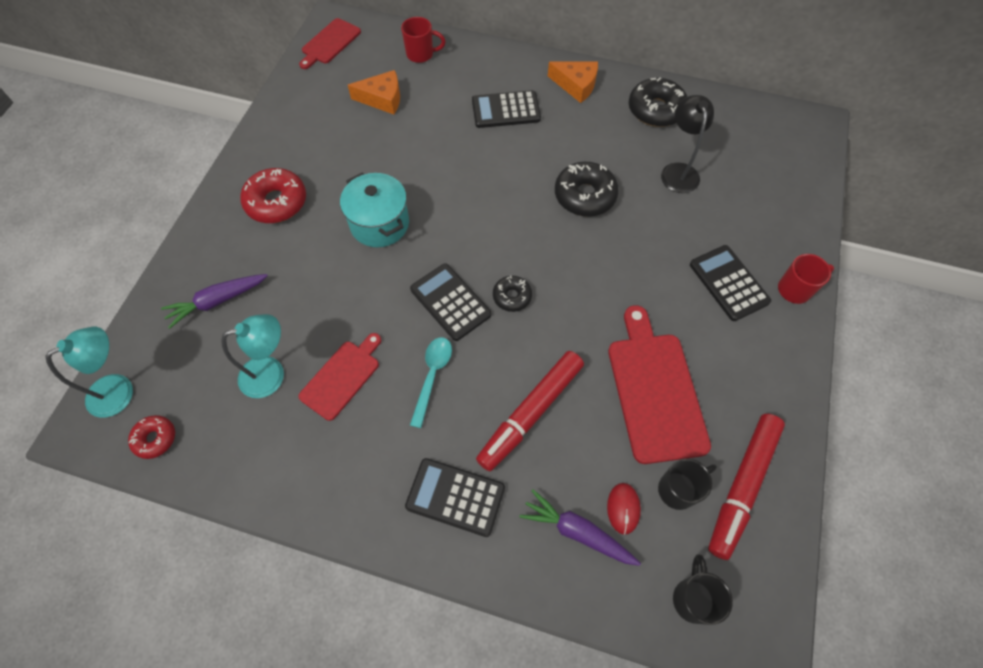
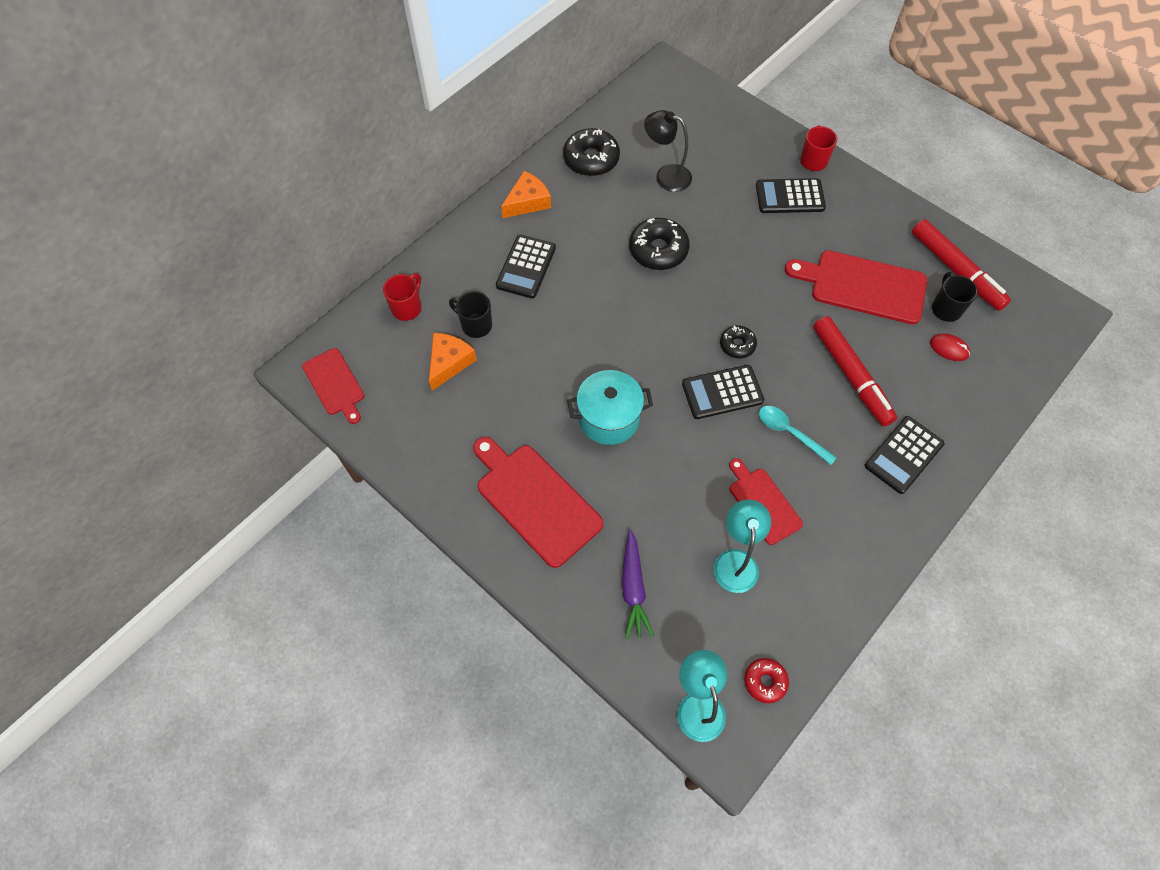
camera: 65 degrees left, 0 degrees up
(276, 202) = (535, 501): red donut -> red cutting board
(577, 532) = (957, 385): purple carrot -> none
(692, 598) = (1025, 337): black mug -> black mug (475, 325)

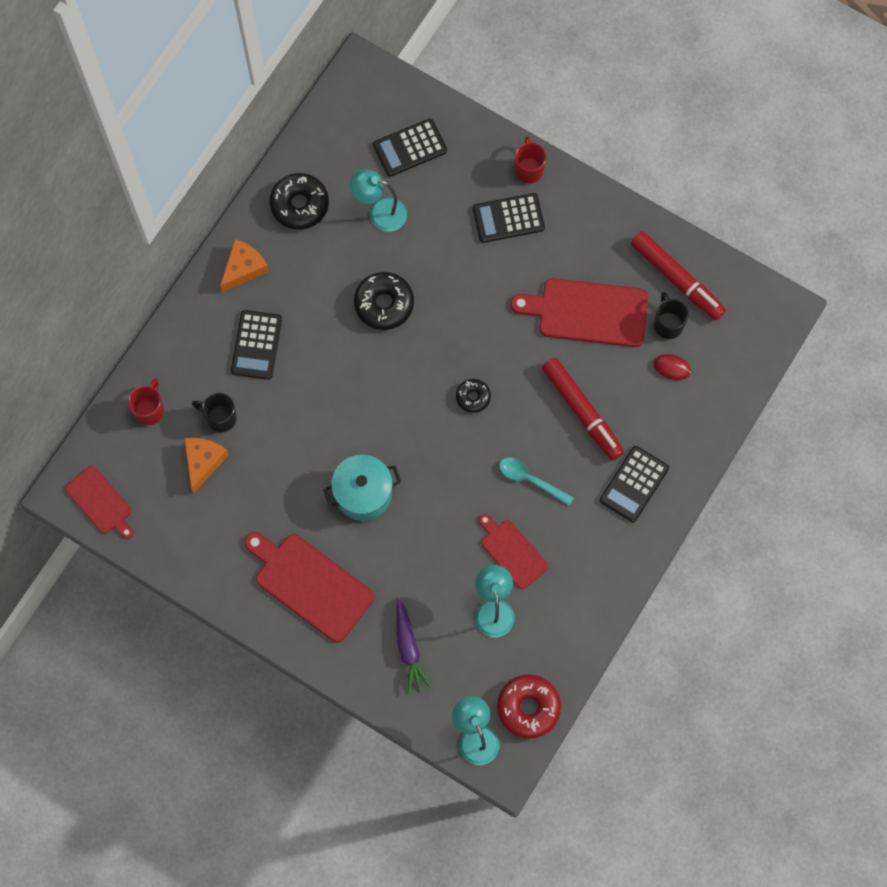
camera: 10 degrees left, 10 degrees up
(666, 175) = (380, 213): black lamp -> turquoise lamp
(722, 392) = (464, 449): black calculator -> black calculator (410, 148)
(765, 681) = (528, 707): red donut -> red donut, size x1.74

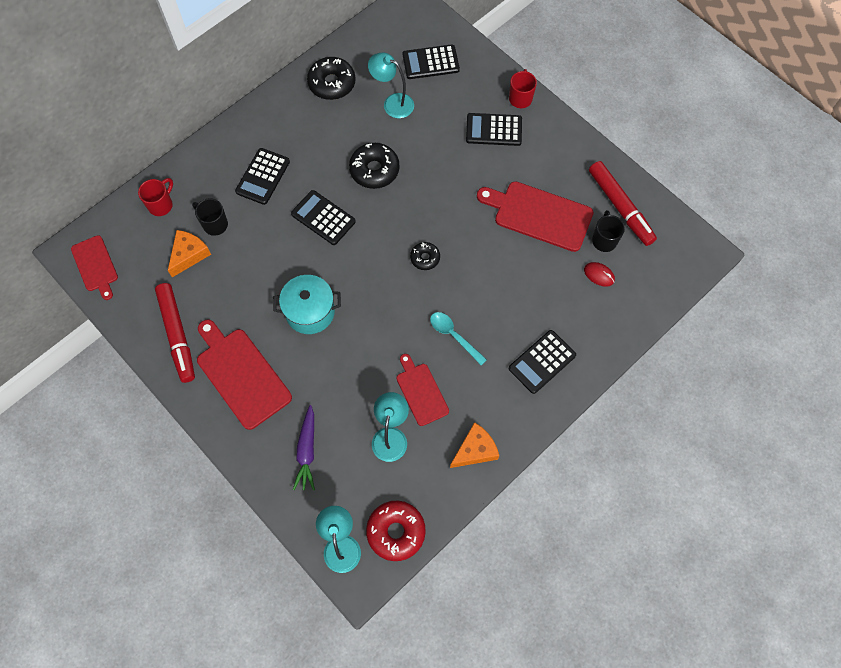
camera: 15 degrees right, 5 degrees down
(243, 268) = (272, 118): orange cheese -> orange cheese (475, 450)
(343, 378) = (323, 218): none -> black calculator
(582, 411) = (513, 291): red marker -> red marker (177, 335)

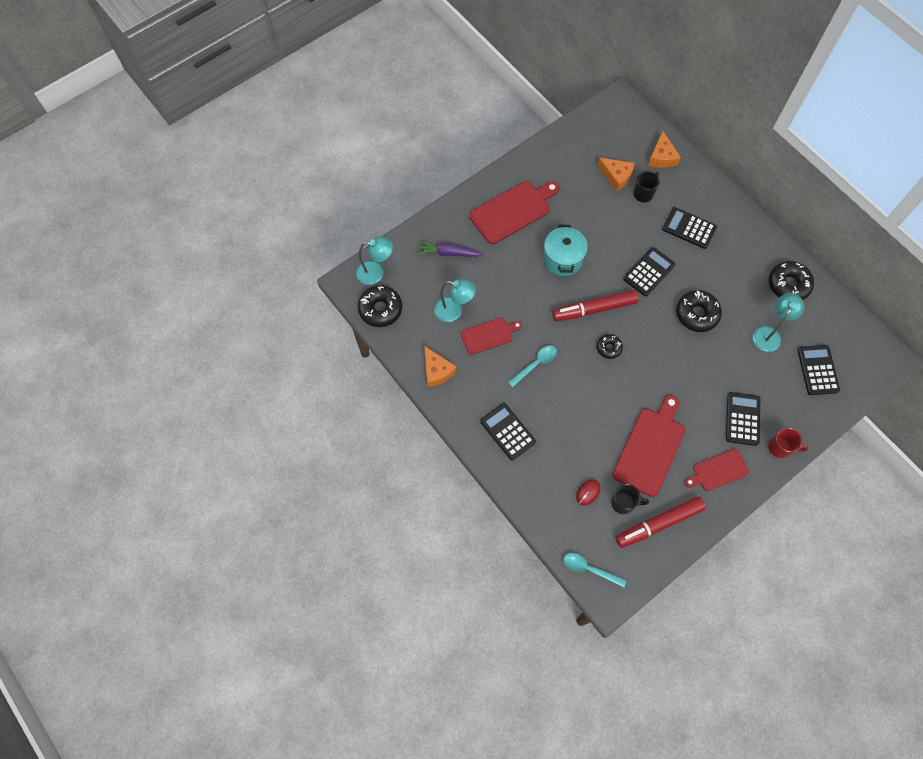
camera: 95 degrees right, 0 degrees up
(95, 265) = (608, 116): red cutting board -> red cutting board (718, 471)
(161, 205) = (662, 157): red mug -> orange cheese
(177, 335) = (548, 169): red marker -> red marker (594, 309)
(396, 532) = (380, 309): red donut -> black donut
(681, 271) = (589, 569): none -> turquoise spoon

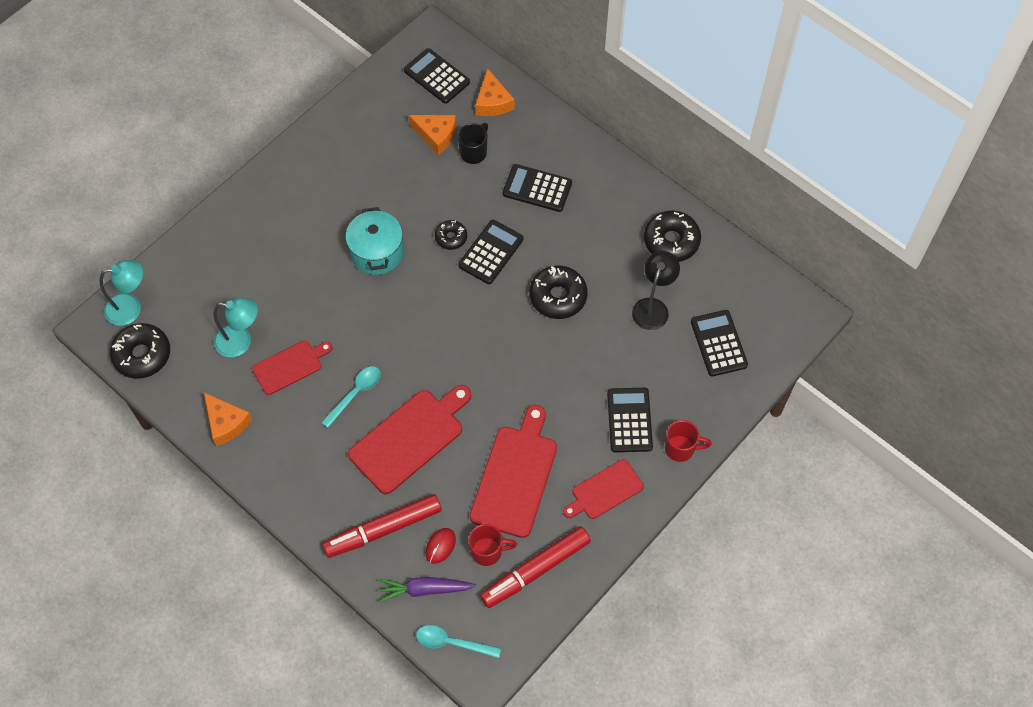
camera: 10 degrees left, 5 degrees down
(448, 253) = (225, 267): purple carrot -> purple carrot (425, 589)
(507, 432) = (328, 486): black calculator -> black calculator (436, 76)
(512, 211) = (304, 200): red cutting board -> red cutting board (410, 438)
(594, 309) = (425, 311): red marker -> red marker (383, 529)
(609, 348) = (449, 358): black donut -> black donut (451, 237)
(623, 503) = (488, 551): black mug -> red mug
(769, 333) = (653, 307): turquoise lamp -> black lamp

